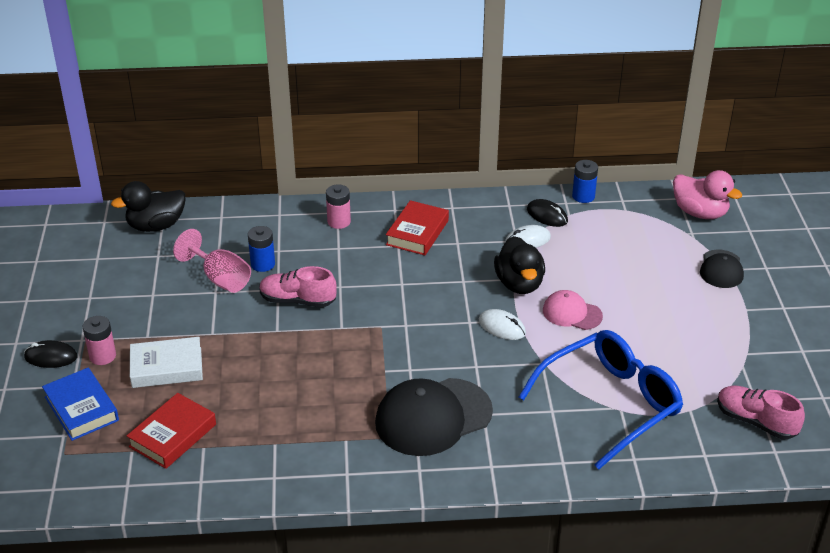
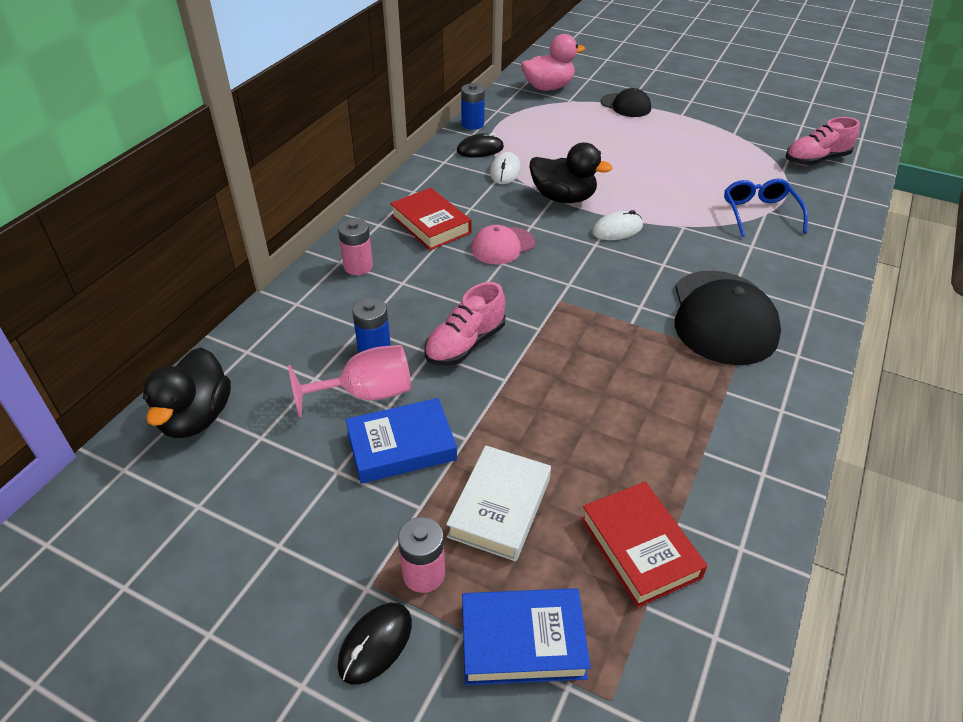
camera: 60 degrees left, 5 degrees up
(187, 310) = (401, 446): none -> blue book
(572, 313) = (626, 187): pink cap -> pink cap (502, 246)
(610, 404) = (759, 213): blue glasses -> blue glasses, size x0.57

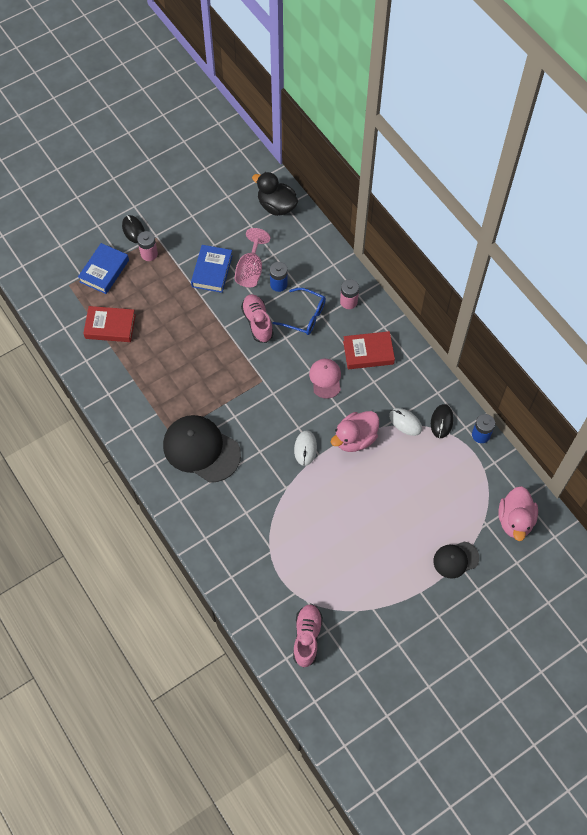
camera: 120 degrees right, 20 degrees up
(500, 507) = (159, 291): white book -> none
(563, 198) = (355, 439): black duck -> pink duck
(759, 213) = (272, 543): blue glasses -> blue glasses (304, 316)

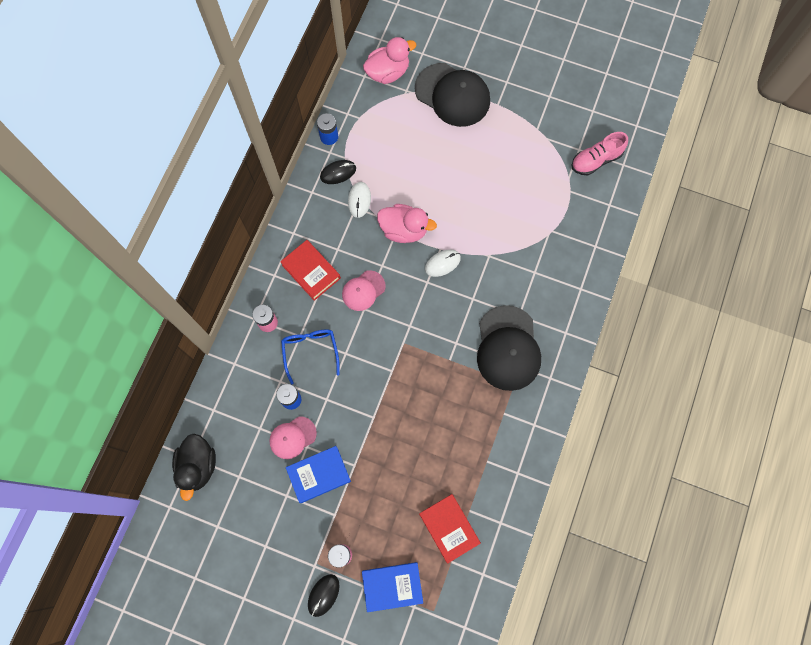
camera: 125 degrees left, 10 degrees up
(250, 270) = (292, 437): pink goblet -> pink cap
(257, 322) = (347, 390): pink shoe -> none
(455, 559) = (452, 95): black cap -> black cap, size x1.83

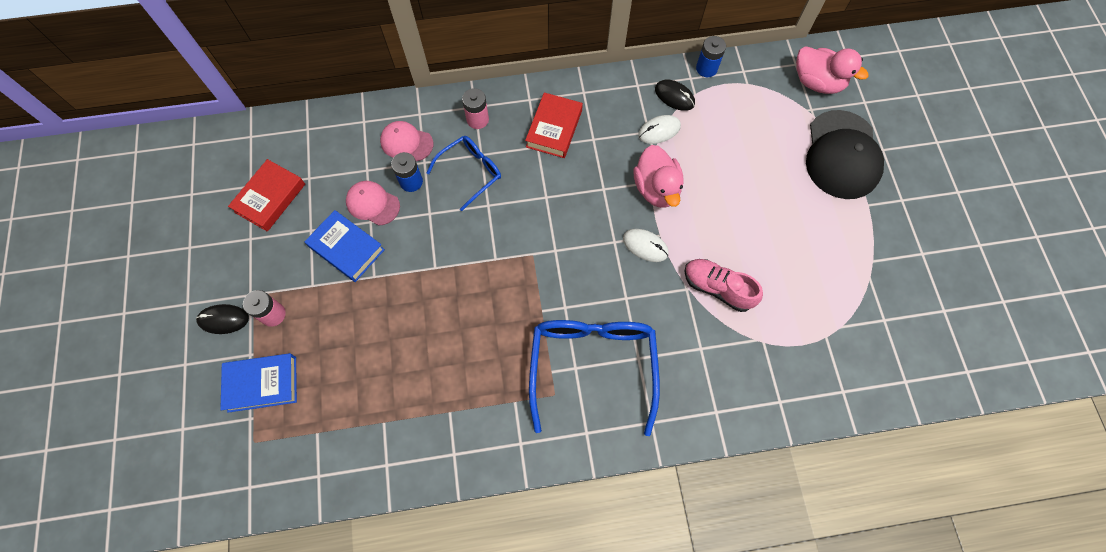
camera: 60 degrees right, 5 degrees down
(198, 466) = (302, 138): black duck -> none
(363, 290) = (565, 186): pink cap -> pink cap (406, 142)
(392, 586) = (262, 384): blue book -> blue book turned 60 degrees counterclockwise
(449, 528) = (353, 410): red book -> red book (270, 198)
(508, 348) = (592, 366): black cap -> blue glasses
(596, 160) = (886, 346): pink shoe -> pink shoe (717, 288)

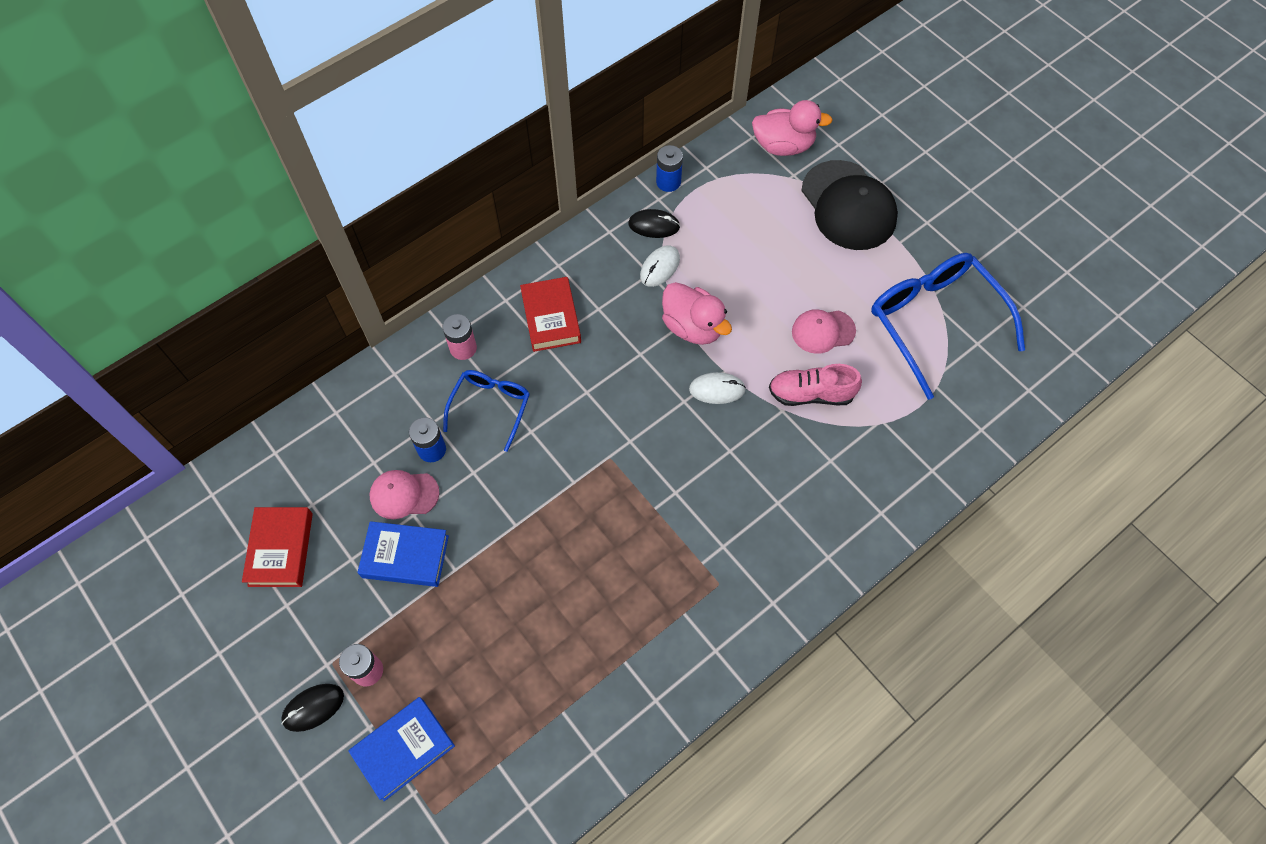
camera: 30 degrees left, 5 degrees down
(406, 142) = (400, 411): pink cap -> pink cap (823, 331)
(592, 366) = (739, 535): blue glasses -> blue glasses (934, 322)

